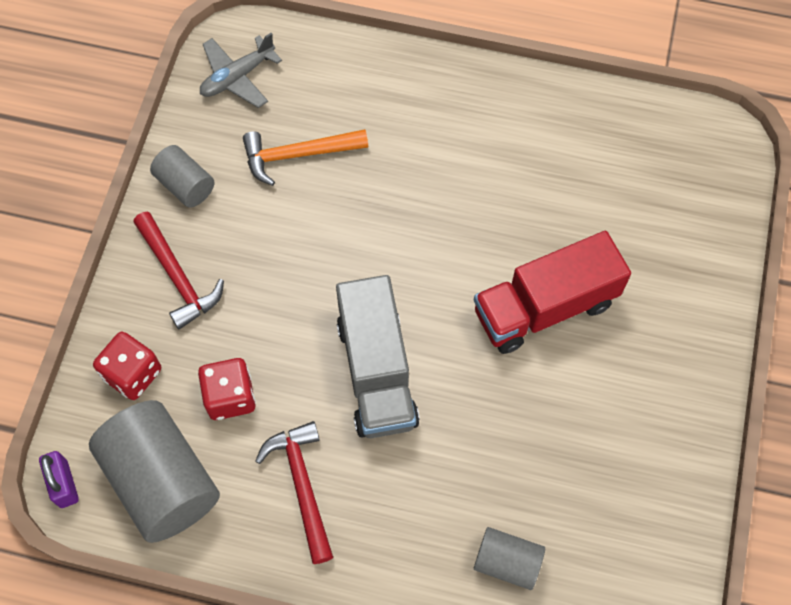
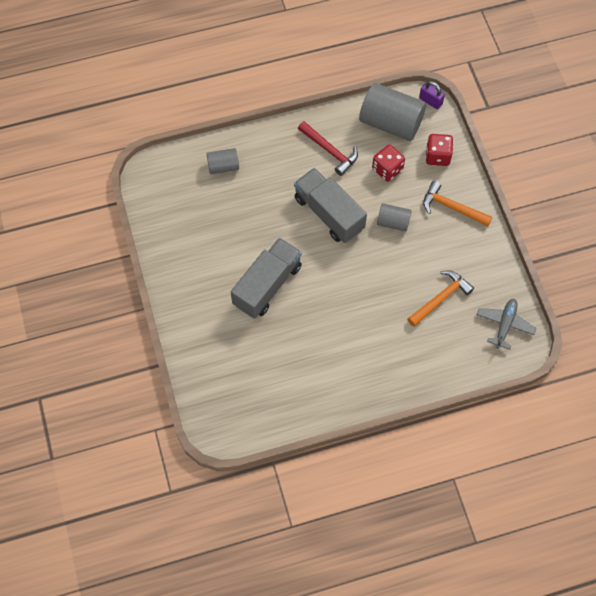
camera: 150 degrees right, 0 degrees up
(178, 276) = (452, 207): red hammer -> orange hammer
(185, 185) = (484, 252): grey cylinder -> grey cylinder (393, 222)
(545, 307) = (267, 285): red truck -> grey truck

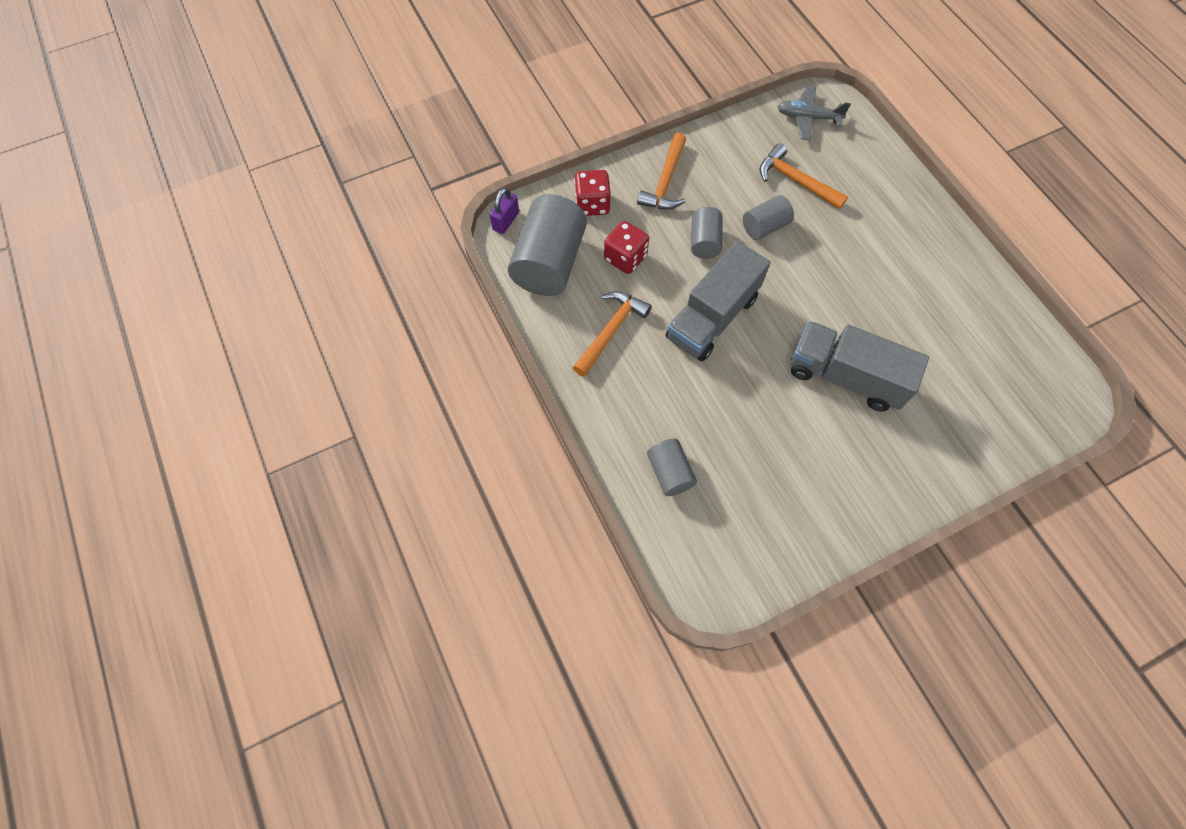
camera: 100 degrees left, 0 degrees up
(330, 151) = (610, 331): red hammer -> orange hammer
(400, 265) = (764, 227): none -> grey cylinder

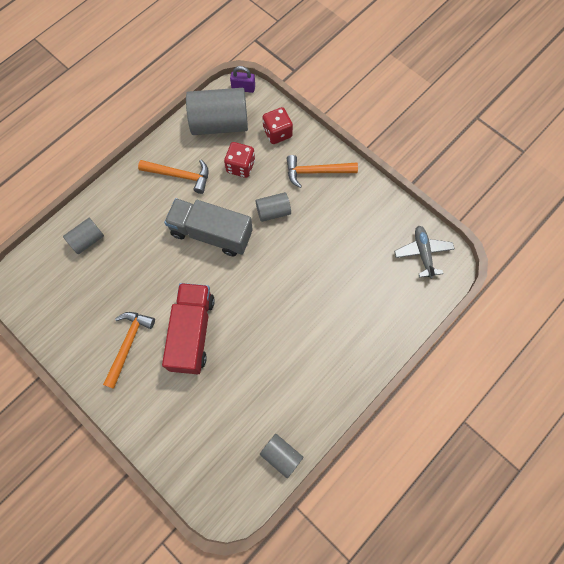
camera: 70 degrees right, 5 degrees up
(764, 227) = (302, 248): grey cylinder -> grey cylinder (281, 455)
(796, 181) = (355, 259): orange hammer -> orange hammer (128, 344)
(845, 376) = (192, 332): grey truck -> red truck

